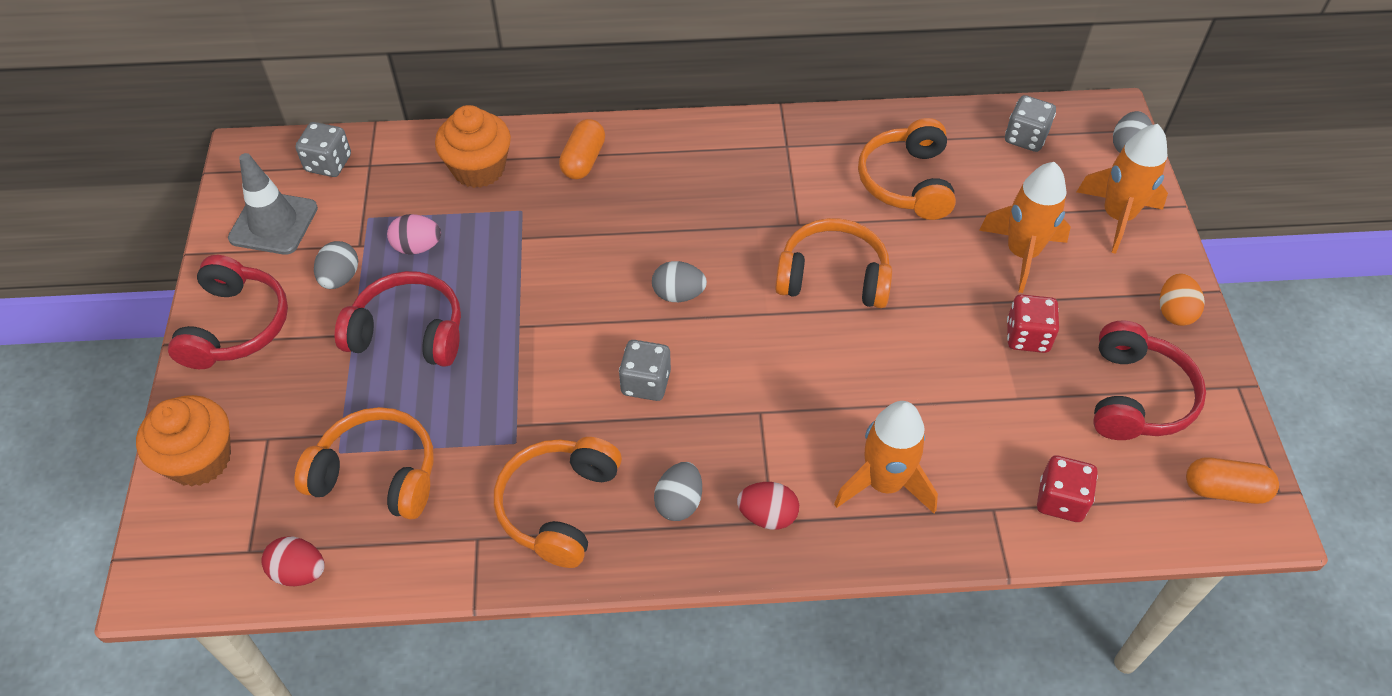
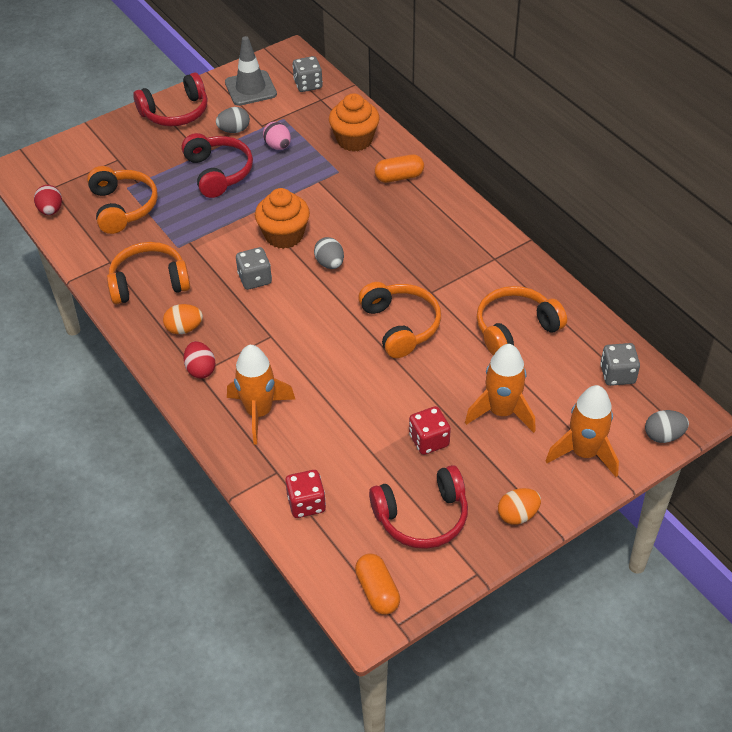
camera: 60 degrees right, 5 degrees down
(199, 459) = (90, 144): orange cupcake -> orange cupcake (284, 235)
(679, 502) = (184, 329): grey egg -> orange egg

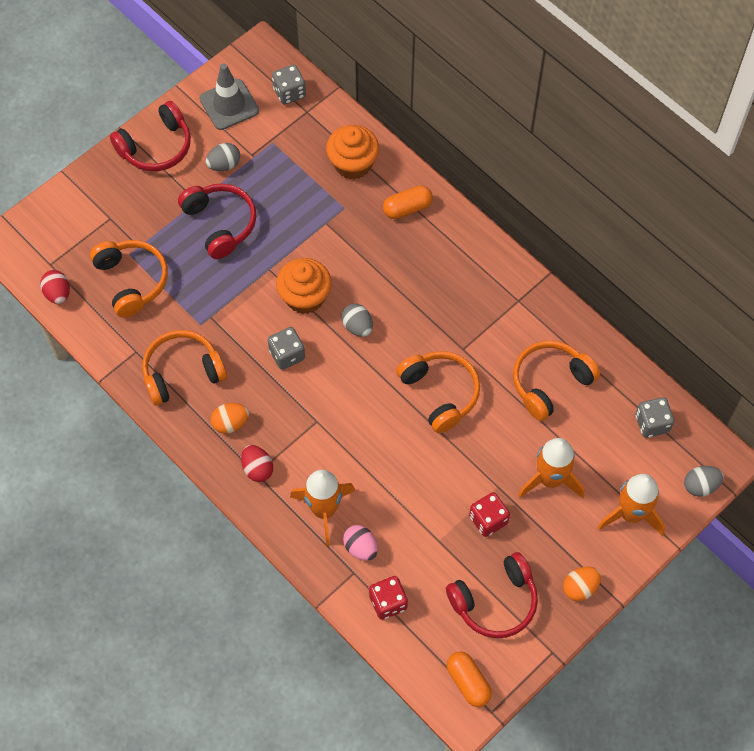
camera: 10 degrees left, 15 degrees up
(278, 146) = (275, 181): pink egg -> pink egg (360, 548)

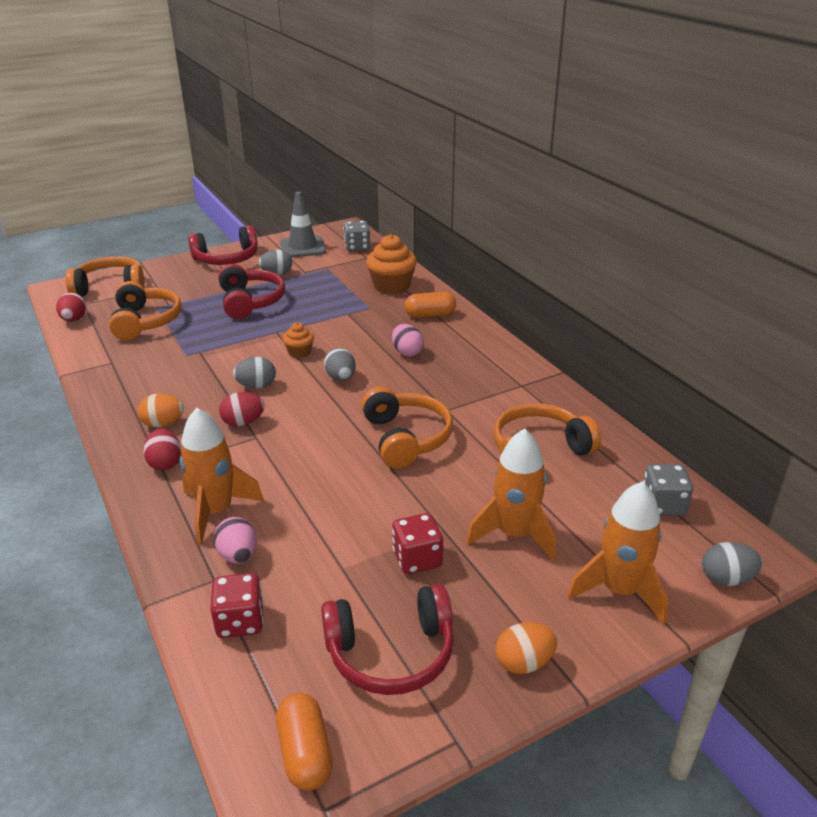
camera: 15 degrees right, 30 degrees down
(182, 372) = (143, 382): orange headphones -> orange headphones (110, 287)
(287, 355) = (256, 386): grey dice -> grey egg
(298, 406) = (243, 422): none -> red egg
(305, 297) = (299, 352): orange cupcake -> orange cupcake, size x0.54
(404, 274) = (407, 352): none -> pink egg

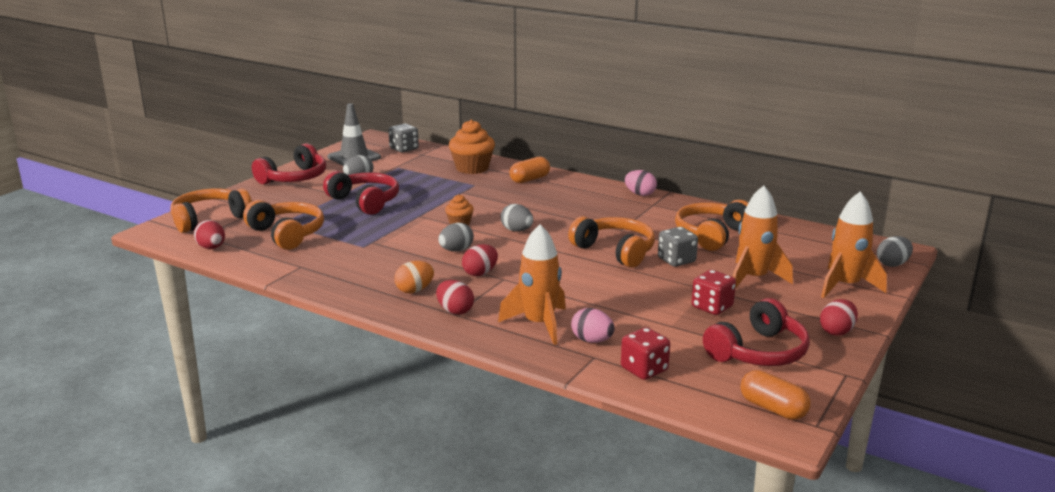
camera: 30 degrees left, 10 degrees down
(407, 352) = (545, 204): pink egg -> pink egg (640, 194)
(524, 662) = (837, 331): orange egg -> red egg
(662, 505) = (818, 242): grey dice -> grey dice (676, 260)

